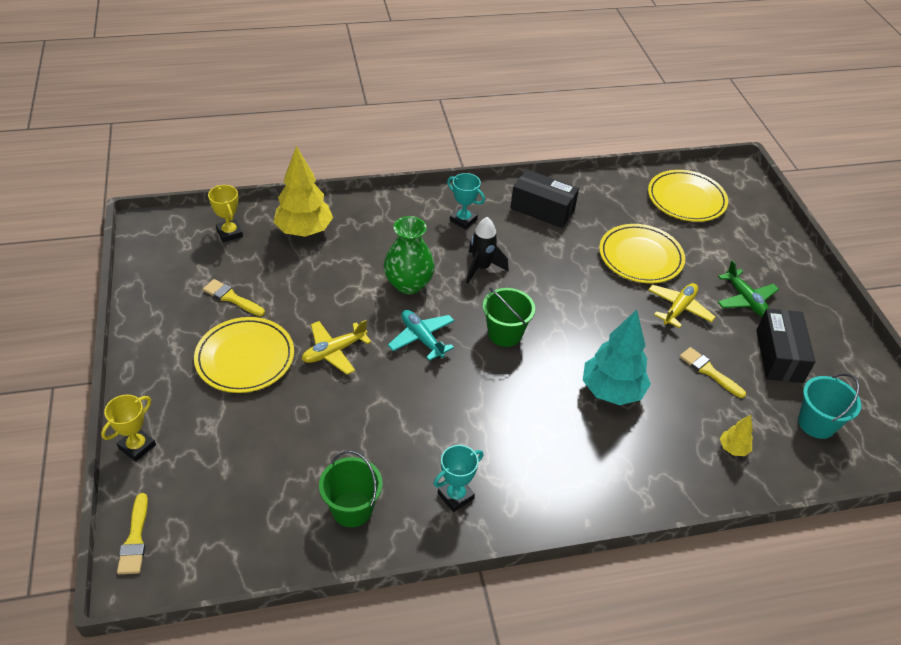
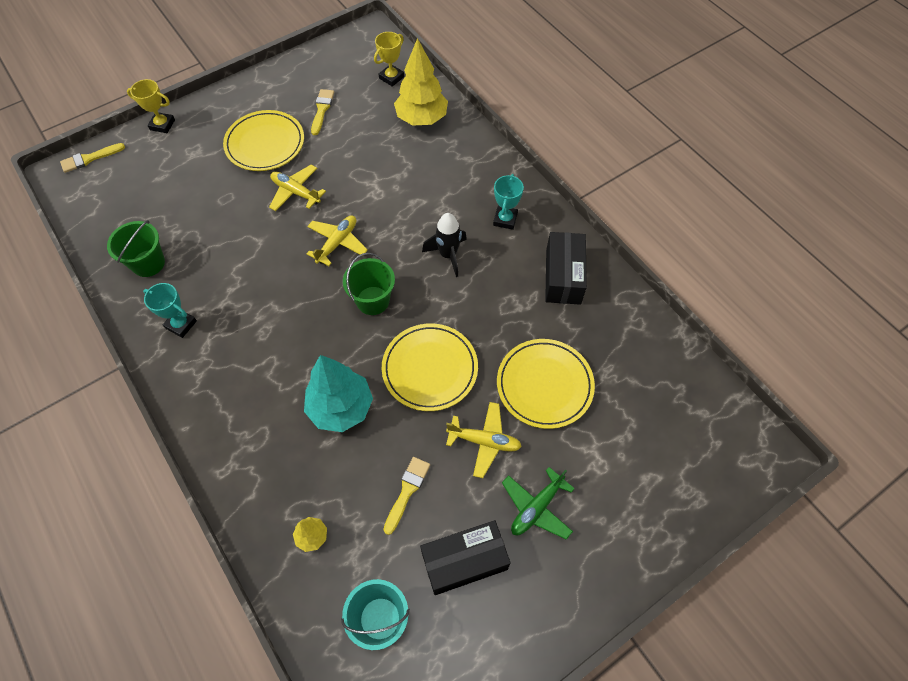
camera: 70 degrees right, 15 degrees up
(408, 284) = (397, 210): green vase -> none
(422, 338) = (337, 243): turquoise plane -> yellow plane
(686, 199) = (674, 407): yellow plate -> yellow plate (430, 369)

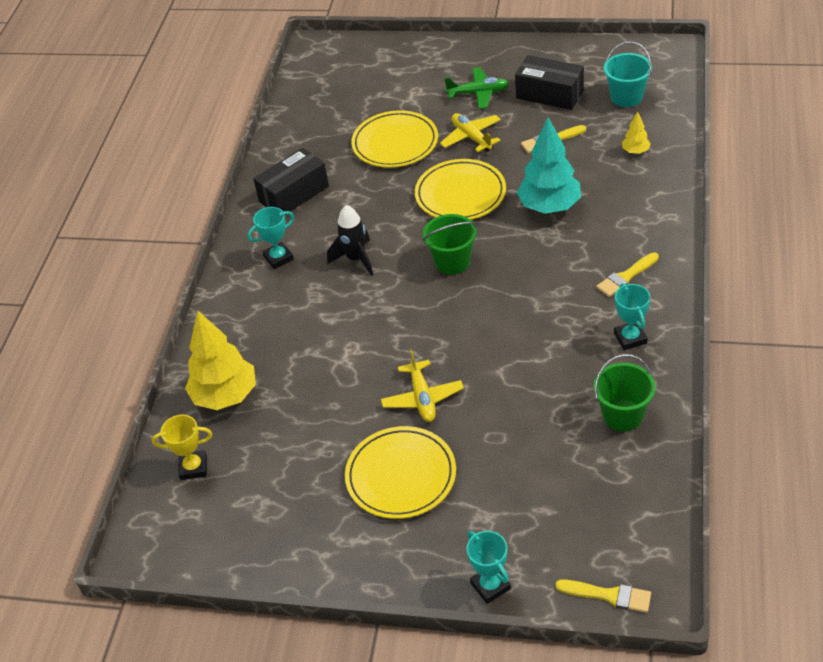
camera: 130 degrees left, 15 degrees down
(162, 125) = (490, 586): yellow trophy -> turquoise trophy
(322, 110) = (304, 478): yellow brush -> yellow brush (626, 277)
(337, 243) = (433, 325): yellow plane -> none

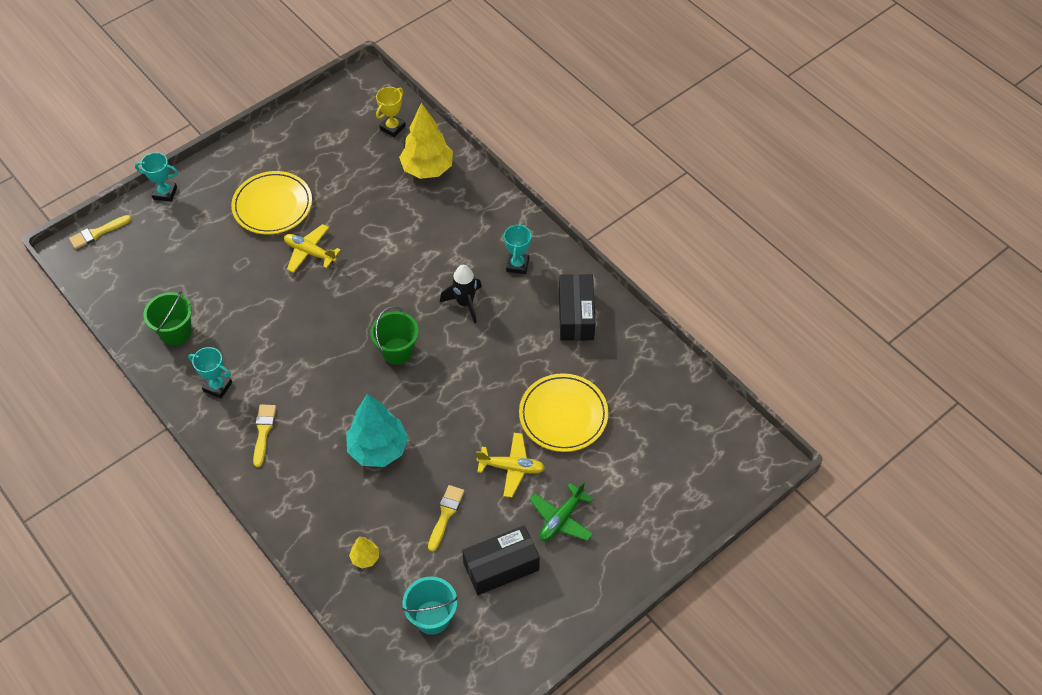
camera: 125 degrees right, 10 degrees up
(460, 194) = (457, 409): yellow plate -> none

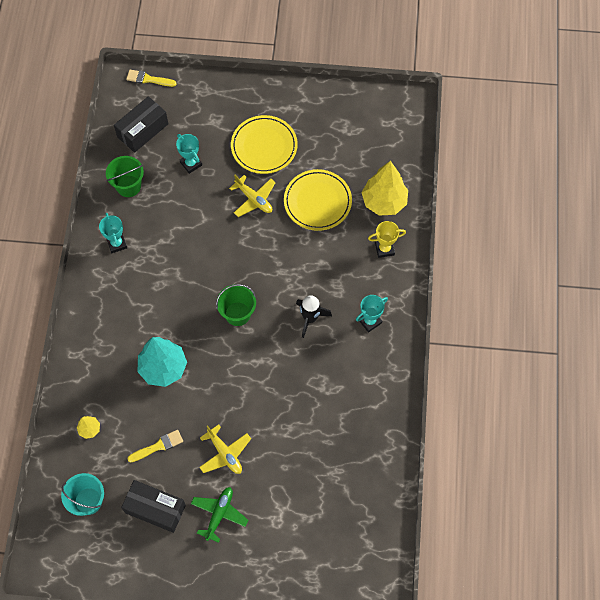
camera: 45 degrees right, 10 degrees up
(165, 193) = (211, 83): turquoise trophy -> turquoise trophy (191, 164)
(263, 431) = (113, 296): yellow brush -> none
(310, 252) = (254, 199): yellow plane -> yellow plane turned 150 degrees clockwise
(392, 127) = (393, 152): yellow trophy -> yellow trophy (384, 249)
(561, 519) = (219, 514): green plane -> green plane turned 120 degrees clockwise
(563, 415) = (290, 449): yellow plate -> yellow plate (317, 202)
(576, 315) = (369, 390): black box -> black box (143, 130)

